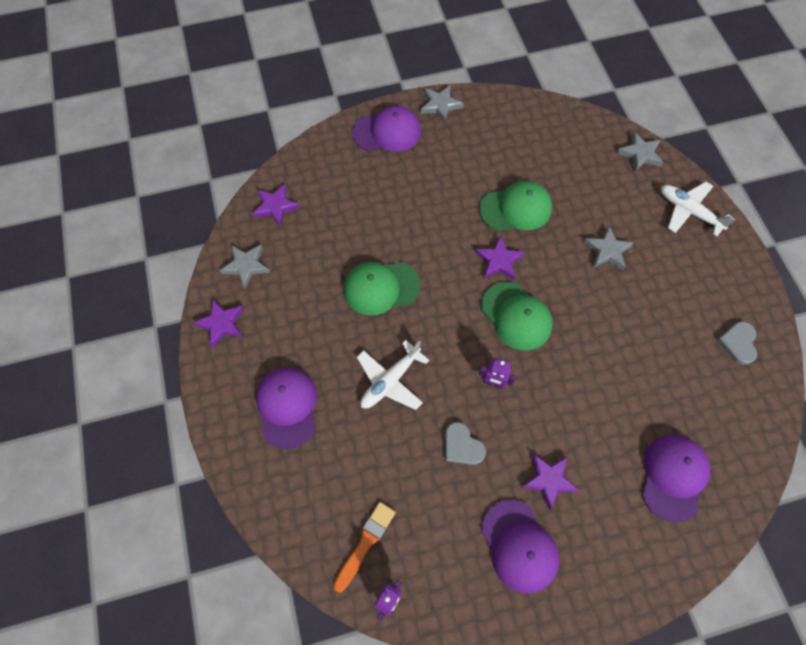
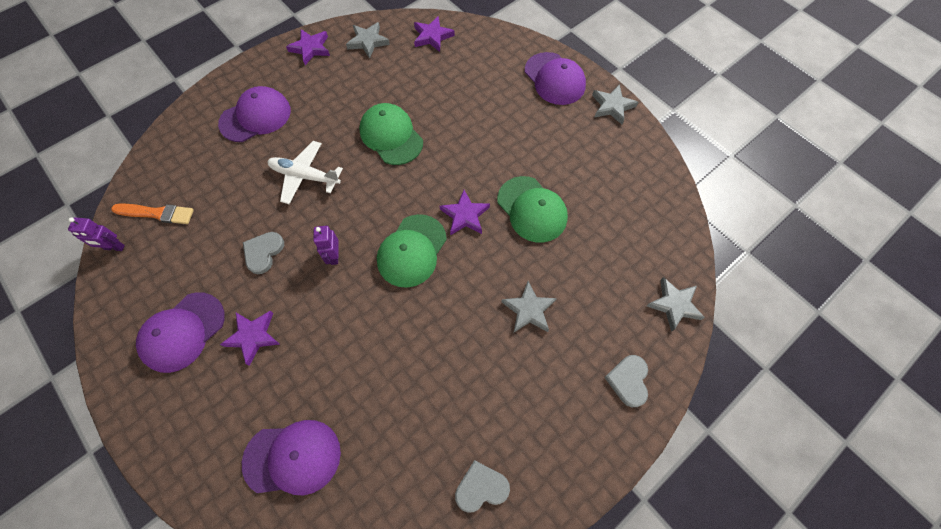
camera: 65 degrees right, 0 degrees up
(688, 211) = (628, 380): white plane -> grey heart

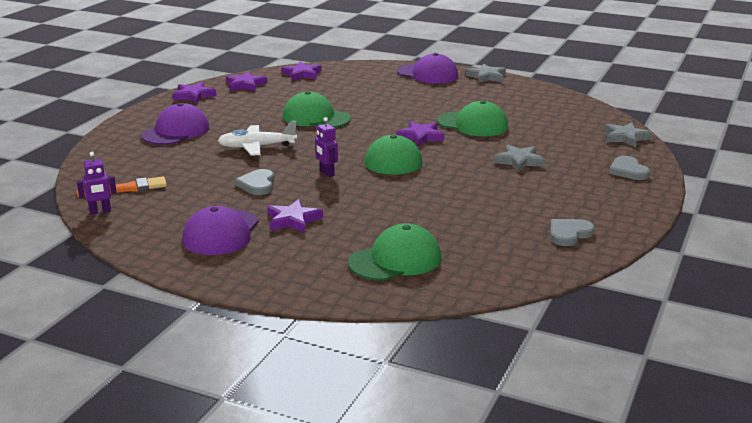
camera: 25 degrees left, 40 degrees down
(292, 457) = (395, 260): purple cap -> green cap
(368, 42) = (245, 85): grey star -> purple star

